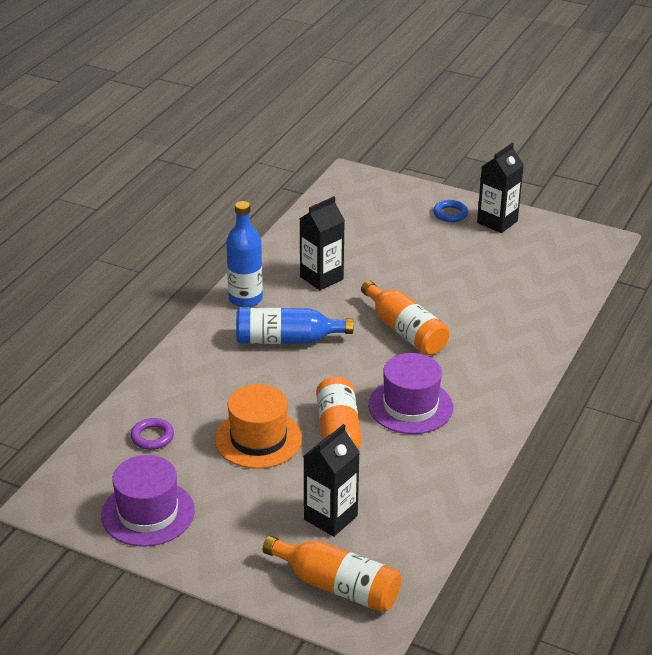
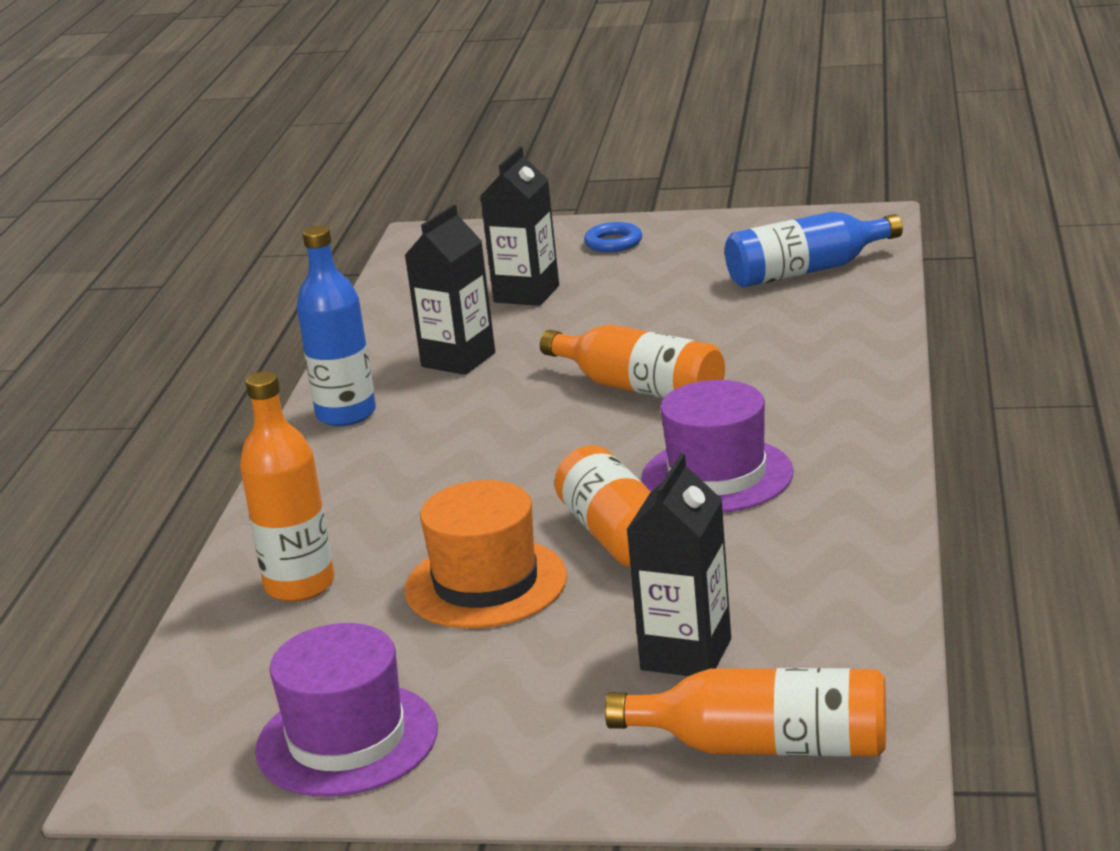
camera: 15 degrees left, 10 degrees down
(152, 437) = (290, 631): purple ring -> none
(170, 409) = (300, 585): none -> orange bottle
(287, 340) = (451, 446): blue bottle -> blue bottle (807, 271)
(497, 222) = (692, 235): black carton -> black carton (526, 294)

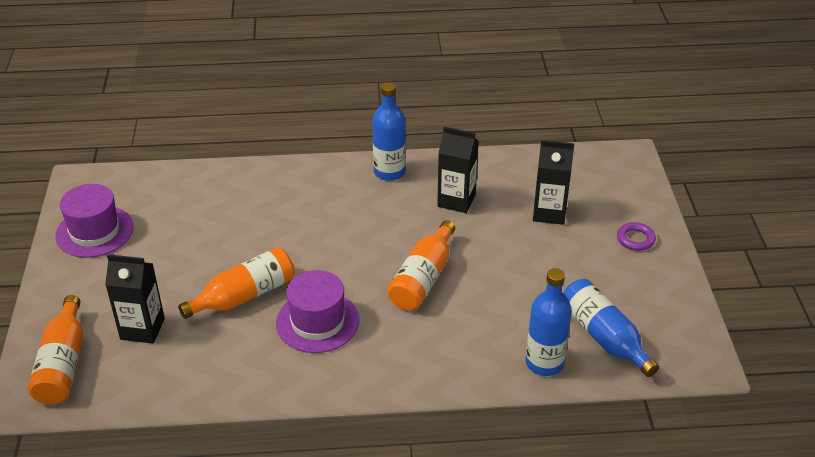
camera: 75 degrees right, 15 degrees up
(300, 585) = (219, 192): orange bottle -> none
(486, 584) = (214, 251): orange hat -> none
(613, 242) = (635, 239): blue ring -> purple ring
(849, 309) = (544, 363): none -> blue bottle

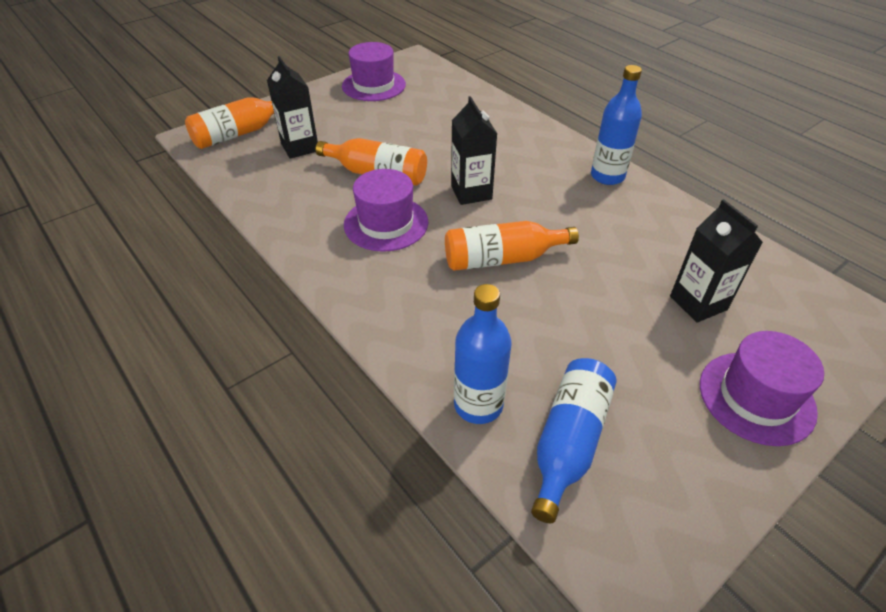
camera: 55 degrees right, 5 degrees up
(456, 200) = (627, 231): black carton -> black carton (471, 192)
(635, 239) = (756, 397): purple ring -> purple hat

